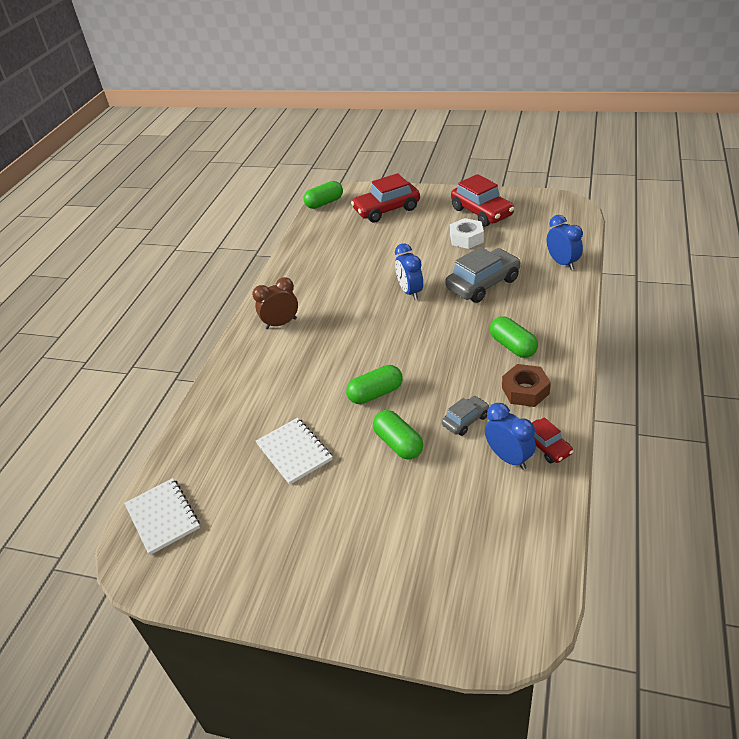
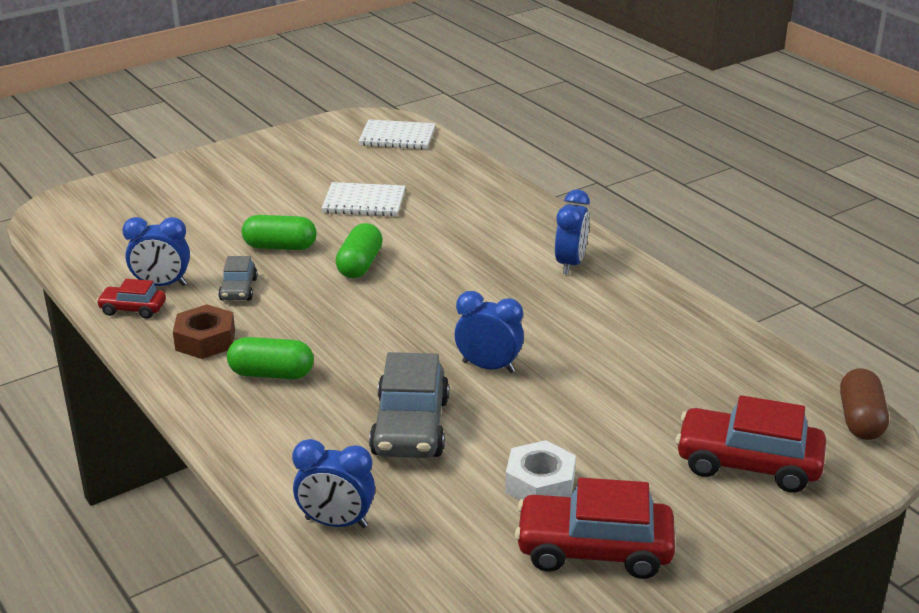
camera: 125 degrees right, 10 degrees down
(281, 323) = (570, 264): brown clock -> blue clock
(324, 203) = (860, 420): green capsule -> brown capsule
(386, 210) = (748, 463): red car -> red car turned 90 degrees counterclockwise

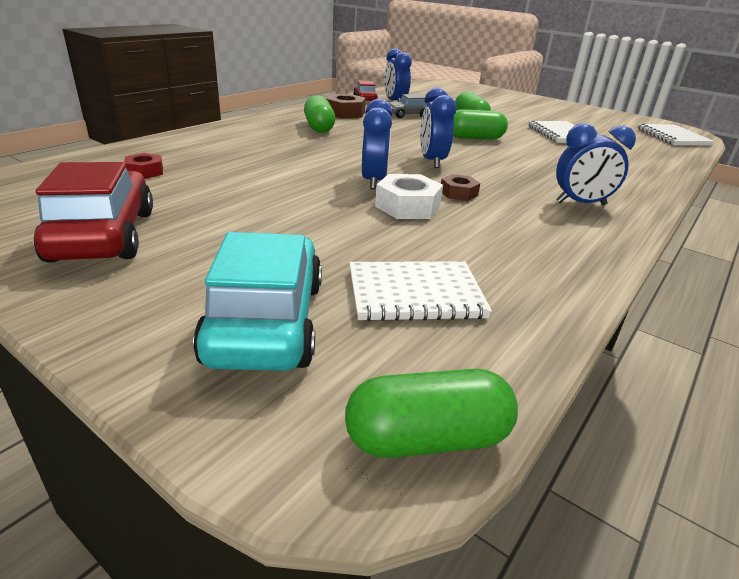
camera: 70 degrees right, 0 degrees up
(336, 523) = (154, 151): blue clock -> blue clock (432, 161)
(411, 427) = (274, 163): grey car -> none
(418, 528) = (145, 172): none -> red nut
(532, 323) = (458, 193): none -> brown nut
(540, 483) = (206, 208): white nut -> white nut (407, 206)
(717, 391) = (415, 294): none -> white notebook
(748, 463) = (266, 321): red car -> turquoise car
(860, 420) = (427, 438): brown capsule -> green capsule

